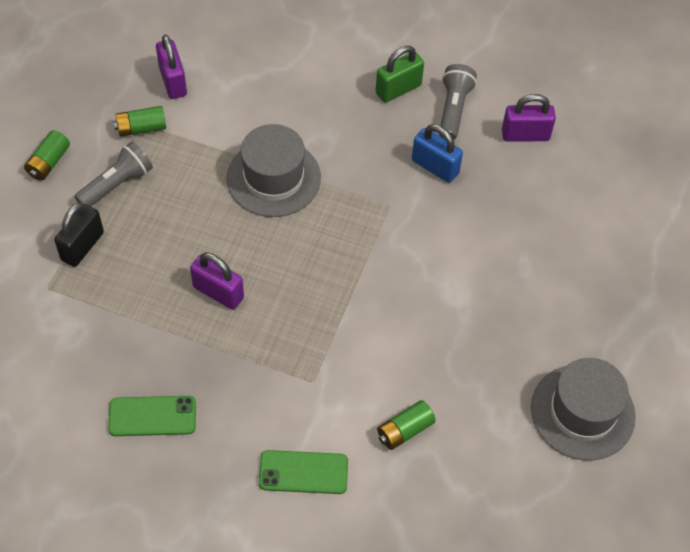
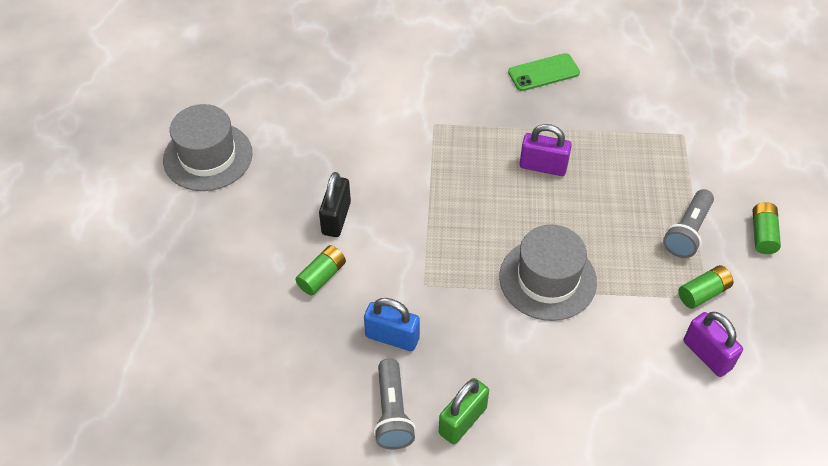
camera: 165 degrees right, 5 degrees down
(82, 246) = (679, 172): black padlock -> black padlock (336, 218)
(303, 472) = (416, 67): green phone -> none
(404, 430) = (349, 110): green battery -> green battery (322, 276)
(525, 135) = (304, 404): purple padlock -> none

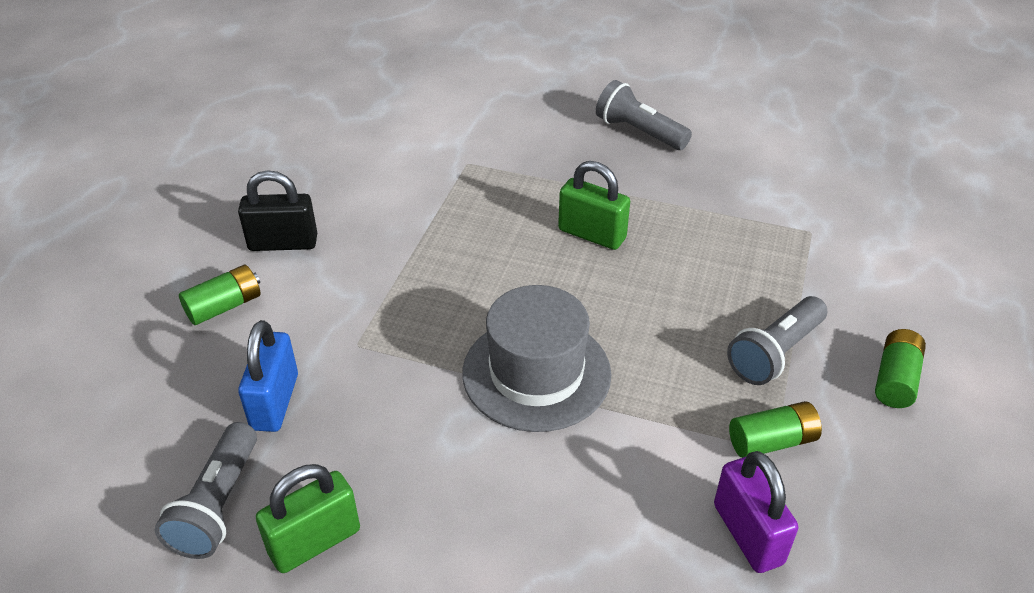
camera: 15 degrees right, 10 degrees down
(208, 156) = (167, 150): grey hat -> none
(336, 218) = (283, 243): black padlock -> black padlock turned 60 degrees clockwise
(392, 337) = (275, 402): blue padlock -> blue padlock turned 60 degrees clockwise
(543, 72) = (639, 132): green phone -> grey flashlight
(543, 166) = (592, 234): purple padlock -> green padlock

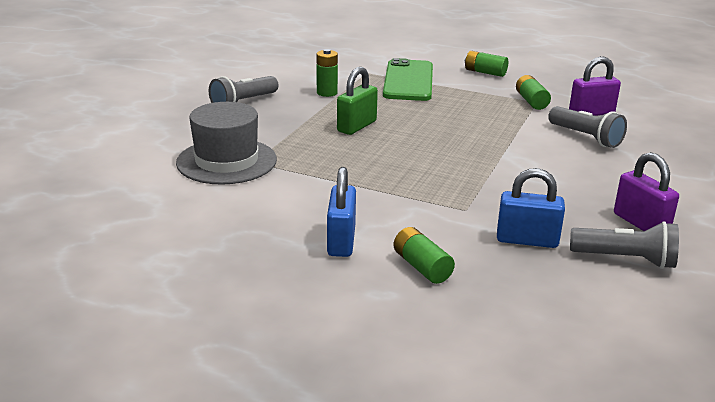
camera: 85 degrees left, 15 degrees down
(283, 243) = (341, 241): black padlock -> blue padlock
(314, 541) = (640, 223): green padlock -> purple padlock
(536, 373) = (489, 152): grey hat -> grey hat (226, 161)
(704, 198) = (327, 93): none -> green battery
(775, 353) = (468, 93): grey flashlight -> grey flashlight (585, 137)
(796, 279) = (408, 81): none -> green phone

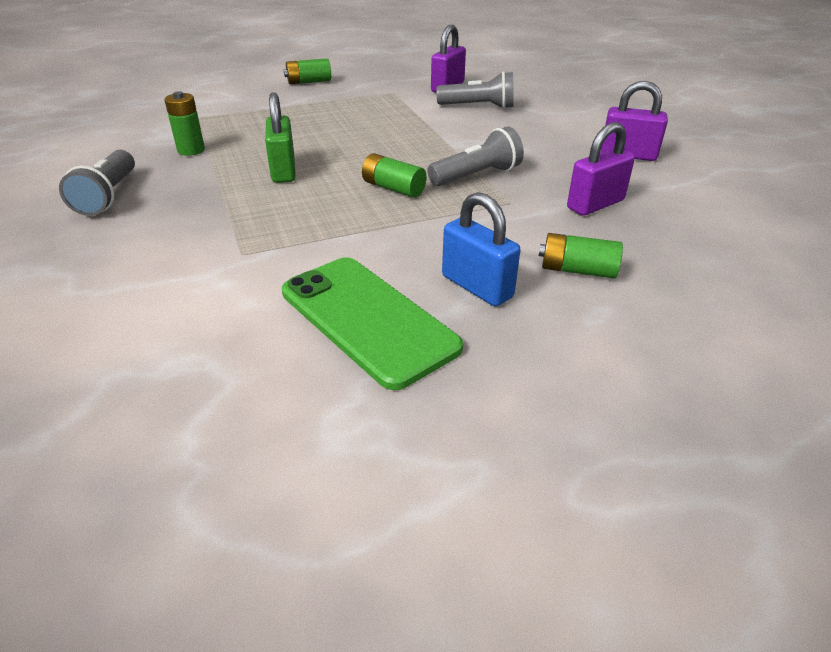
camera: 45 degrees left, 10 degrees up
(226, 161) = (207, 269): grey hat -> none
(408, 81) = (254, 111): green phone -> green phone (367, 319)
(527, 240) = (595, 204): blue padlock -> purple padlock
(531, 101) = (389, 93): green battery -> green battery (393, 188)
(625, 259) = (670, 186): grey flashlight -> grey flashlight (476, 176)

